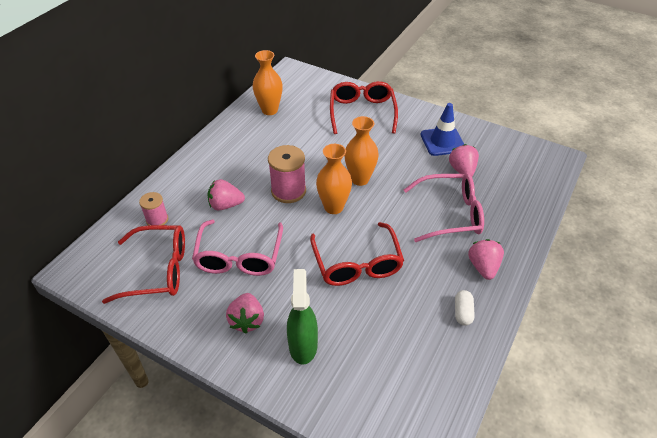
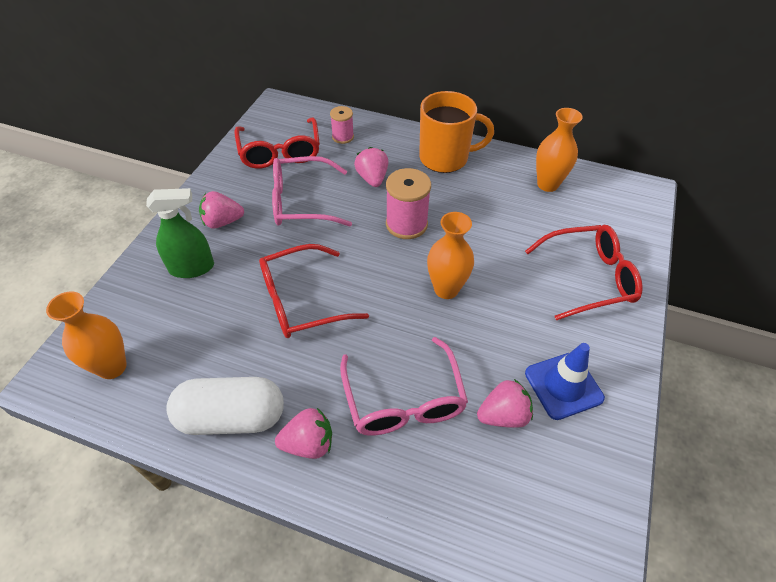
camera: 80 degrees right, 5 degrees up
(218, 157) = (445, 158): none -> orange mug
(333, 207) = (389, 268): orange vase -> orange vase (112, 367)
(462, 312) = (232, 417): white capsule -> white capsule, size x2.25

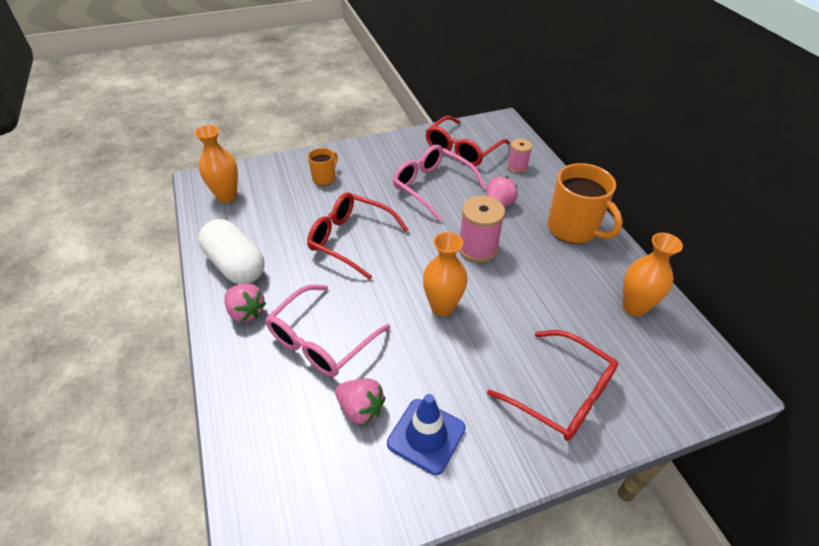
camera: 50 degrees right, 5 degrees down
(192, 268) = (324, 178): green spray bottle -> orange mug
(222, 222) = (373, 166): pink strawberry -> none

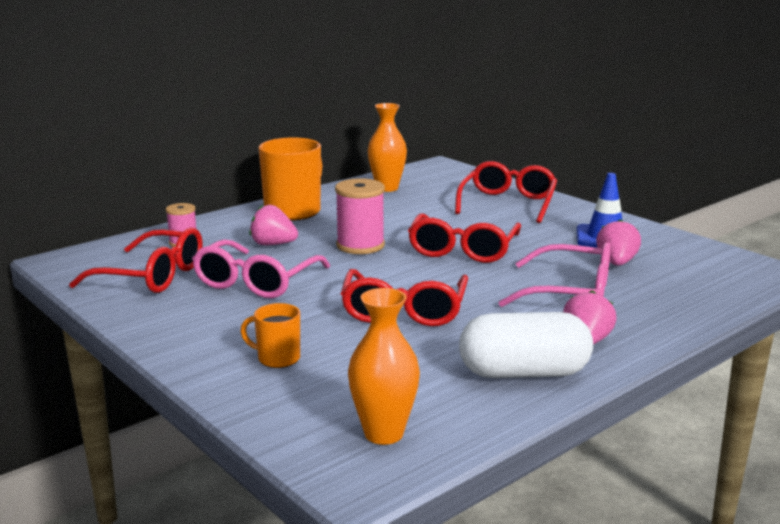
camera: 110 degrees left, 25 degrees down
(236, 265) = (524, 373): white capsule -> white capsule turned 60 degrees clockwise
(442, 307) = (462, 250): orange vase -> red glasses

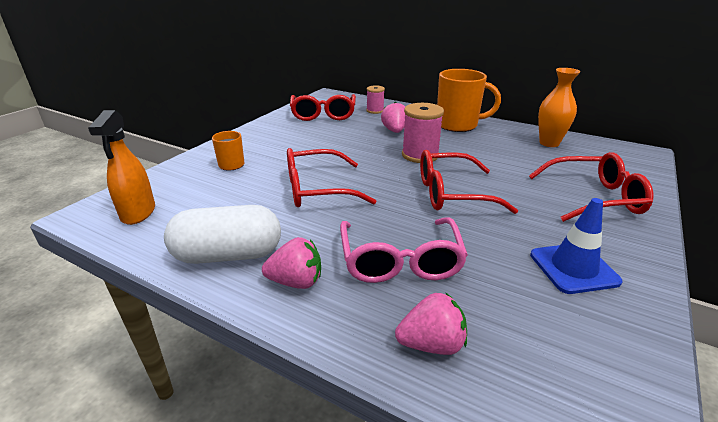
camera: 70 degrees right, 10 degrees up
(256, 282) = (333, 138): pink glasses -> none
(384, 433) = (138, 213): orange vase -> orange spray bottle
(524, 373) = (228, 255): white capsule -> white capsule turned 75 degrees counterclockwise
(616, 263) = (506, 283): pink strawberry -> pink strawberry (431, 344)

